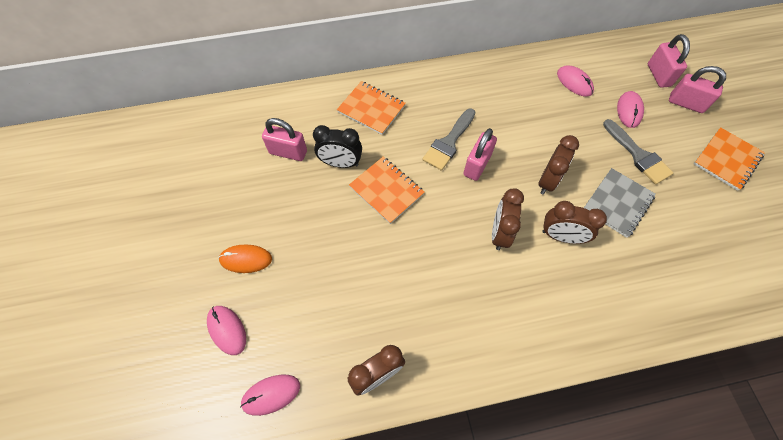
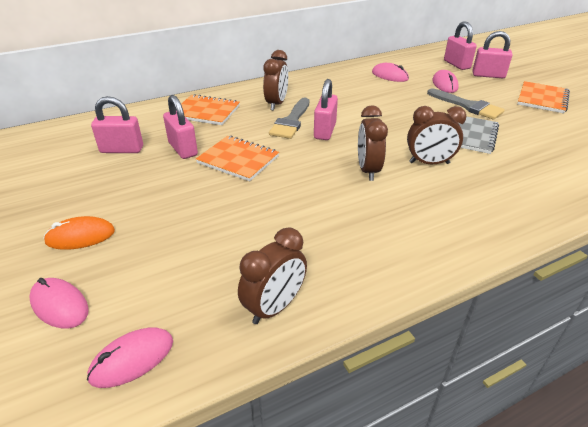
camera: 15 degrees left, 25 degrees down
(341, 163) = (183, 149): black clock -> pink padlock
(548, 181) = (397, 131): brown clock -> brown clock (276, 104)

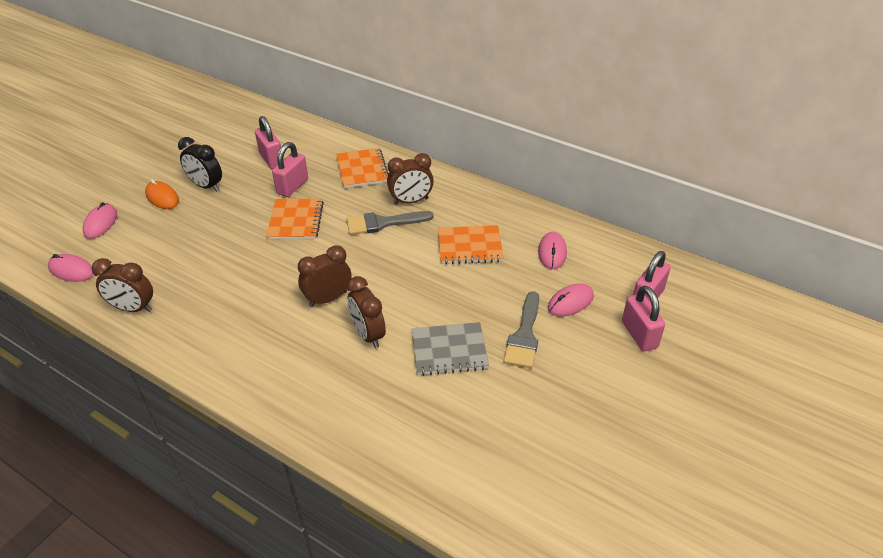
camera: 60 degrees right, 5 degrees up
(106, 199) = (206, 186): none -> black clock
(325, 131) = (380, 249): pink padlock -> none
(542, 99) = (608, 399): orange notebook -> orange notebook (470, 246)

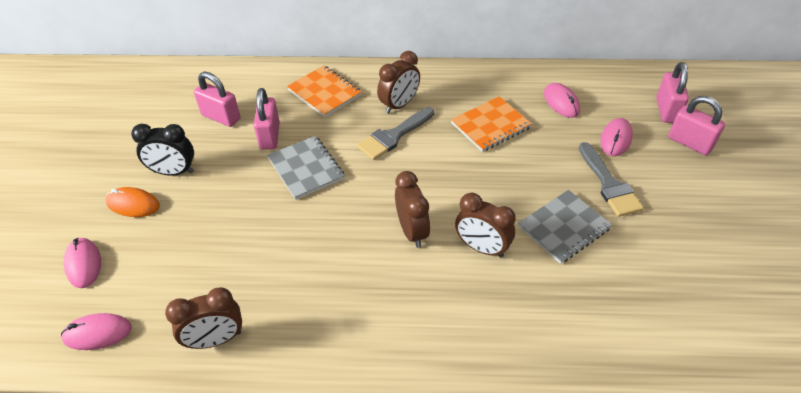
camera: 30 degrees left, 5 degrees up
(295, 221) = (306, 169): orange notebook -> grey notebook
(328, 299) = (412, 231): brown clock -> brown clock turned 135 degrees clockwise

